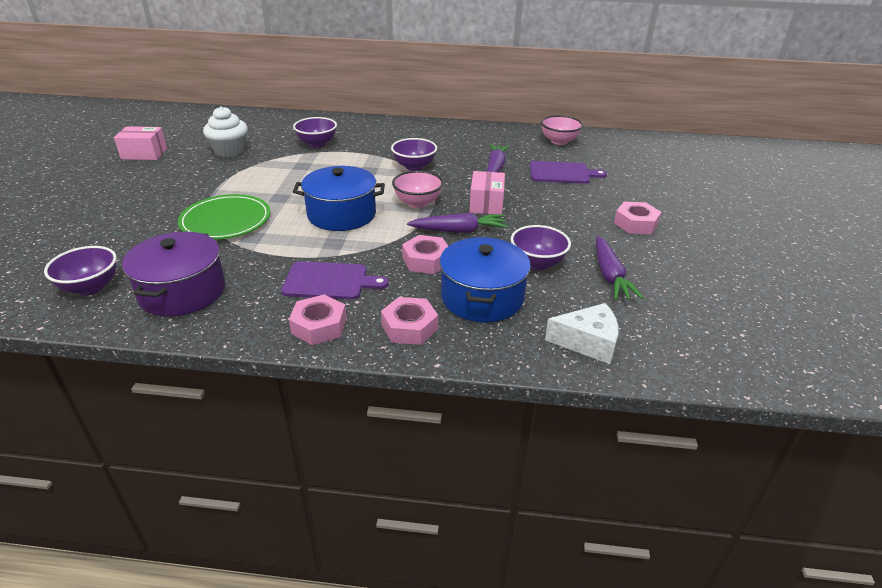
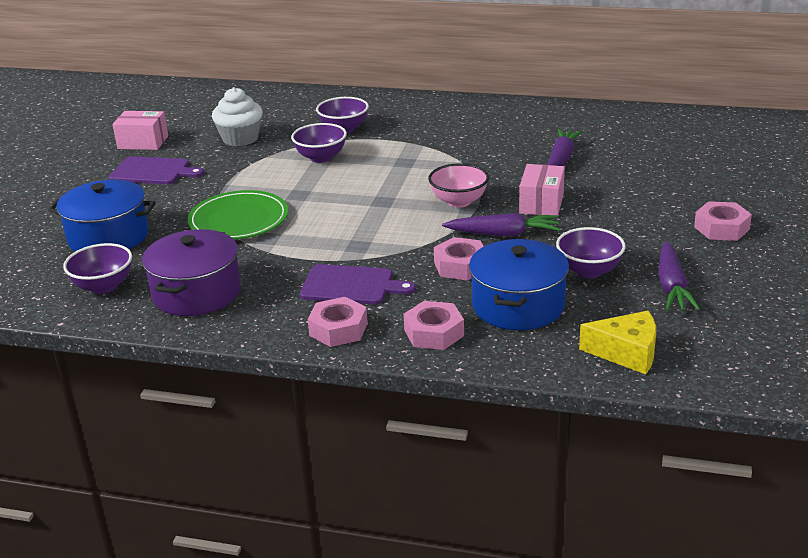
camera: 10 degrees right, 5 degrees down
(341, 214) = (369, 214): blue pot -> blue pot (108, 237)
(414, 167) = (460, 158): purple bowl -> purple bowl (321, 157)
(559, 141) = (651, 125): pink bowl -> none
(562, 173) = (644, 166): purple cutting board -> purple cutting board (153, 171)
(587, 342) = (626, 353): white cheese -> yellow cheese

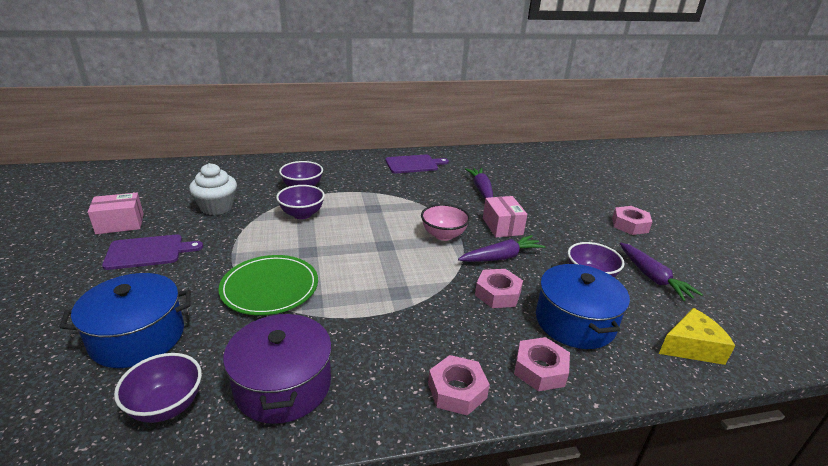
camera: 30 degrees left, 0 degrees up
(351, 286) = (427, 336): purple cutting board -> purple cutting board (413, 164)

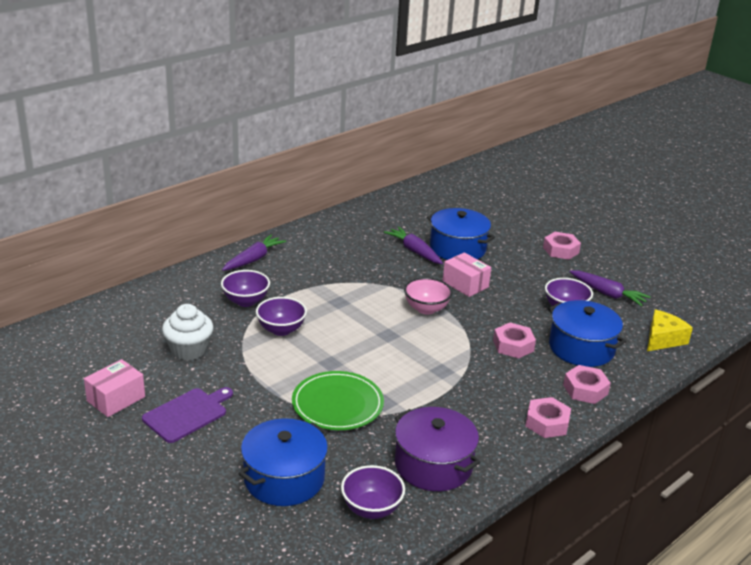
camera: 30 degrees left, 0 degrees up
(413, 164) = (323, 240): purple cutting board -> none
(501, 257) = (489, 314): purple carrot -> purple carrot (253, 259)
(524, 197) = (458, 248): none -> blue pot

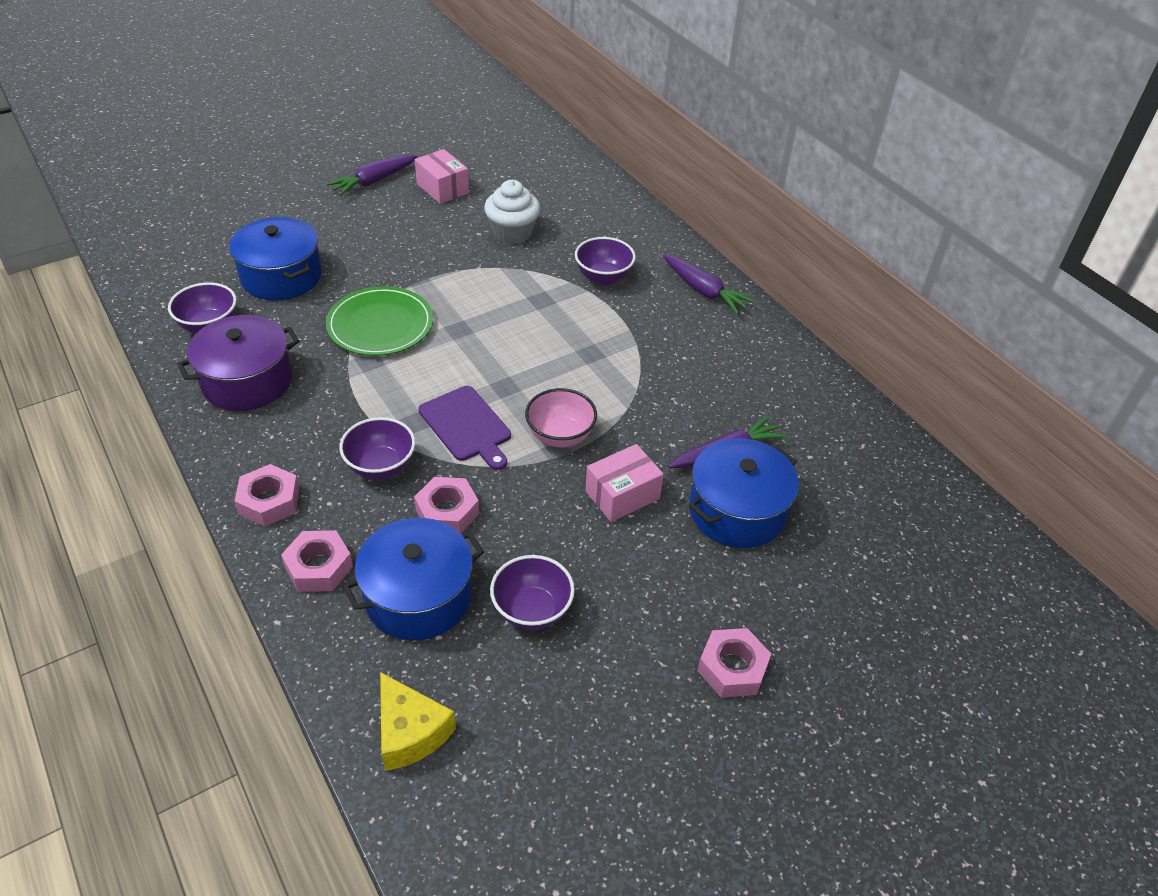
camera: 100 degrees right, 15 degrees up
(187, 414) = (403, 226): purple cutting board -> purple cutting board (466, 426)
(281, 330) = (536, 299): purple bowl -> purple bowl (381, 467)
(607, 294) = (569, 694): purple carrot -> purple carrot (374, 181)

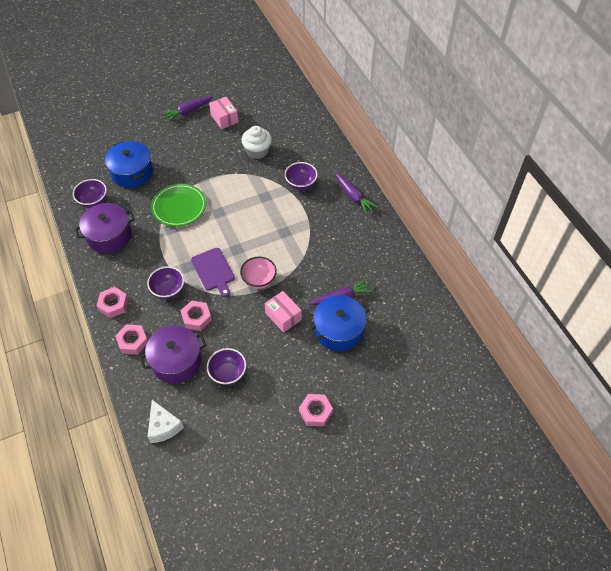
camera: 10 degrees right, 10 degrees up
(410, 732) = (163, 426): yellow cheese -> white cheese
(418, 596) = (176, 361): blue pot -> purple pot
(622, 495) = (283, 316): pink box -> pink box turned 75 degrees clockwise

